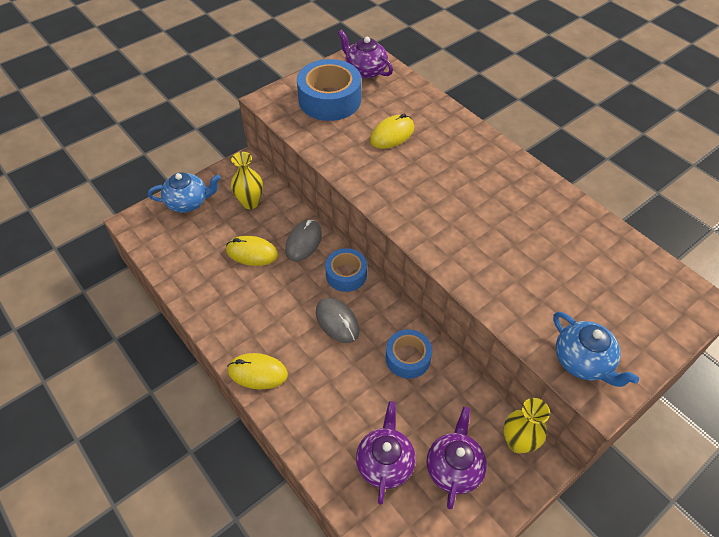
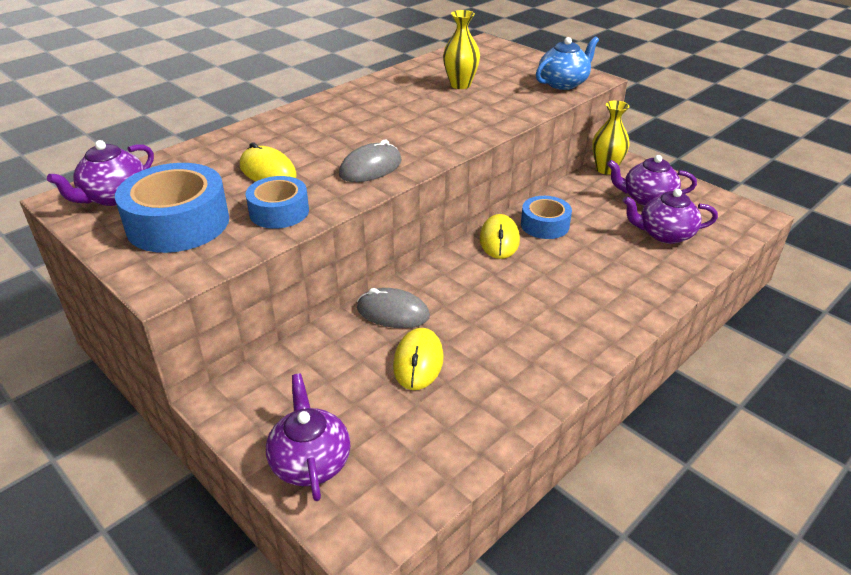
camera: 95 degrees left, 15 degrees down
(188, 202) = (310, 461): blue teapot -> purple teapot
(250, 202) = (314, 378): yellow vase -> yellow vase (460, 85)
(257, 372) = (608, 330): yellow mouse -> yellow mouse (499, 240)
(337, 321) = (514, 274): grey mouse -> grey mouse (370, 168)
(346, 274) = (443, 272): blue tape -> blue tape (279, 212)

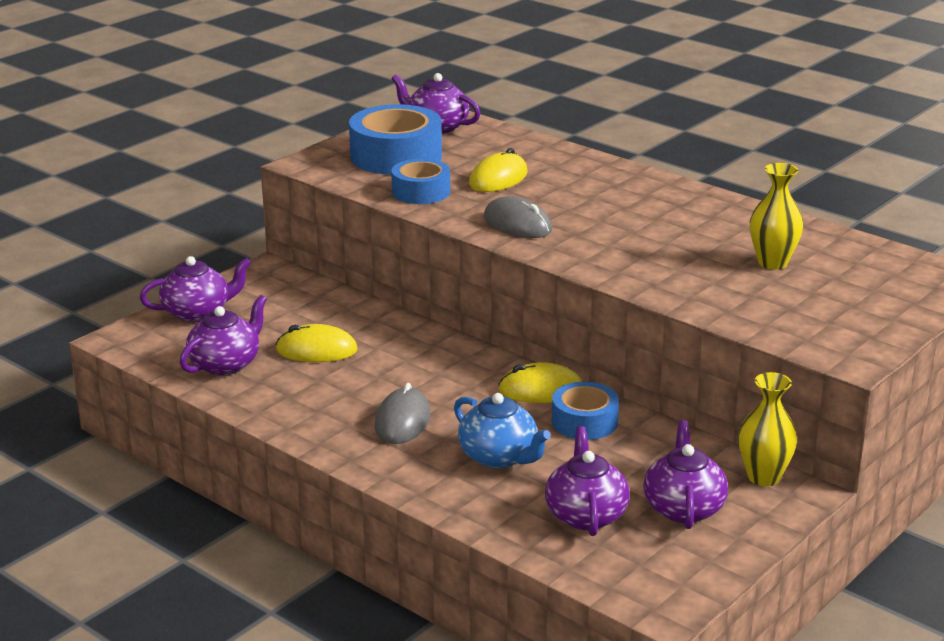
camera: 85 degrees right, 10 degrees down
(393, 312) = (391, 333): grey mouse -> grey mouse (402, 421)
(439, 431) = (226, 364): none -> purple teapot
(563, 83) = (819, 335): blue teapot -> blue teapot (499, 457)

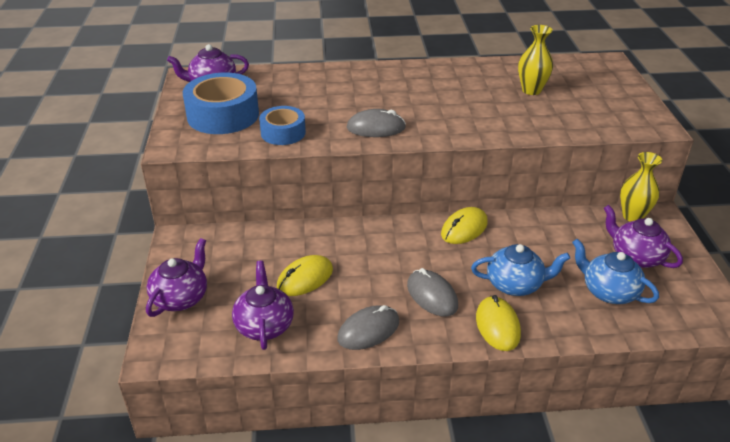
camera: 45 degrees left, 10 degrees up
(300, 413) = (368, 330): none -> grey mouse
(498, 178) = (311, 103): yellow mouse -> yellow mouse (497, 326)
(584, 421) = (515, 235): blue tape -> none
(586, 515) = (608, 291): purple teapot -> blue teapot

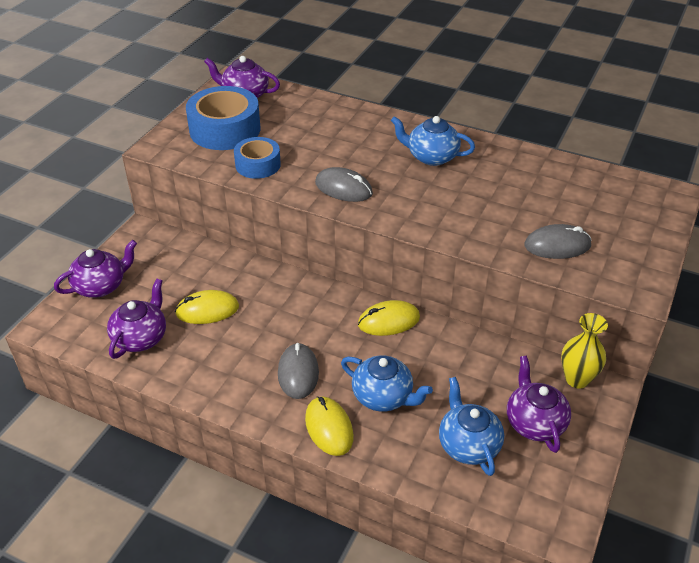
camera: 30 degrees right, 5 degrees up
(368, 330) = (216, 380): grey mouse -> grey mouse (557, 245)
(420, 86) = (431, 157): none -> blue teapot
(497, 326) = (329, 428): yellow mouse -> yellow mouse turned 45 degrees counterclockwise
(531, 90) = (542, 200): yellow vase -> none

